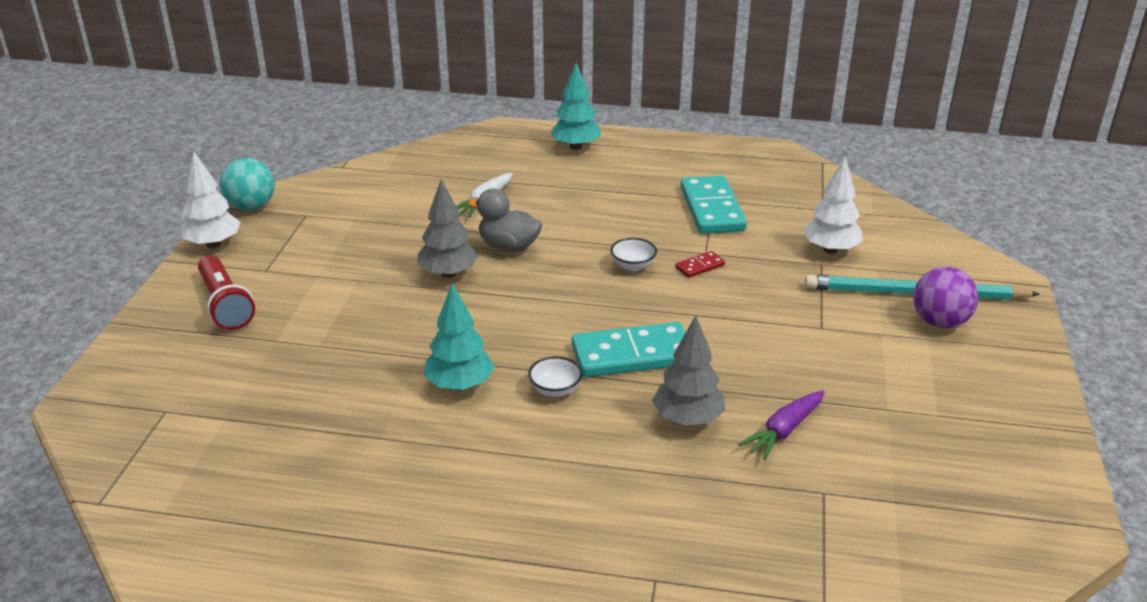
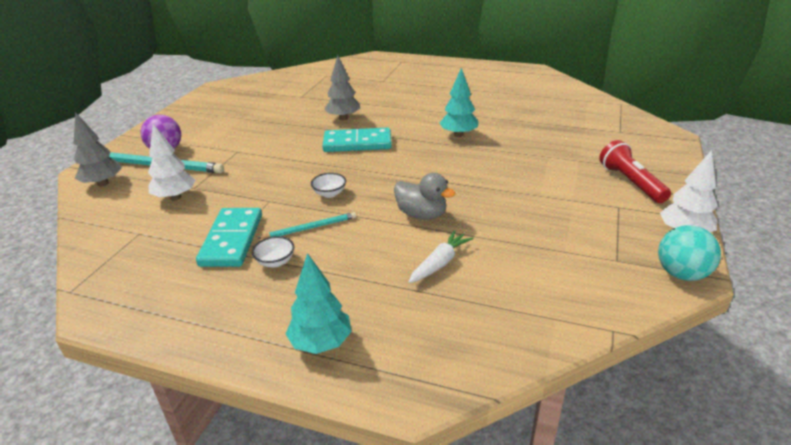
camera: 170 degrees left, 0 degrees up
(448, 274) = (470, 195): grey tree -> grey tree (103, 183)
(555, 390) = (406, 131): white bowl -> white bowl (275, 262)
(633, 225) = (310, 228): none -> turquoise pencil
(700, 266) = (281, 190): red domino -> none
(784, 431) = (300, 113): purple carrot -> none

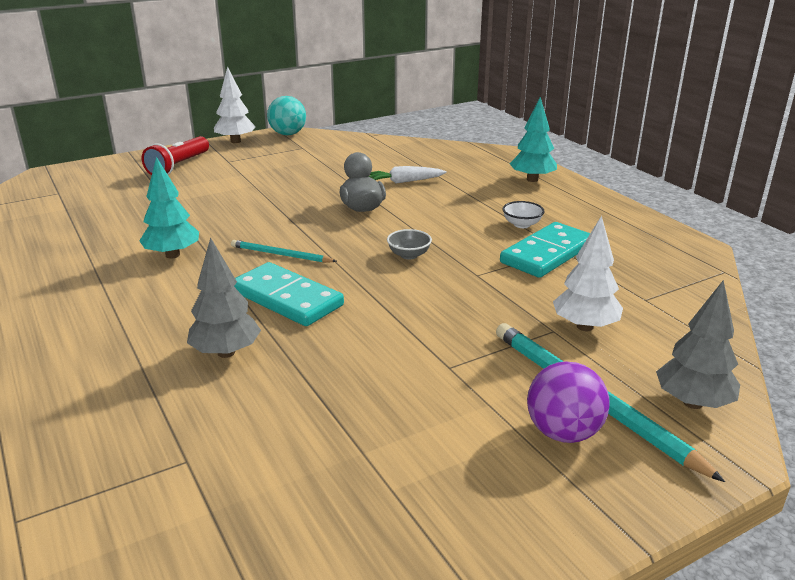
camera: 140 degrees left, 5 degrees down
(310, 228) = (465, 235): turquoise pencil -> turquoise pencil (280, 255)
(329, 194) = (409, 255): white bowl -> grey bowl

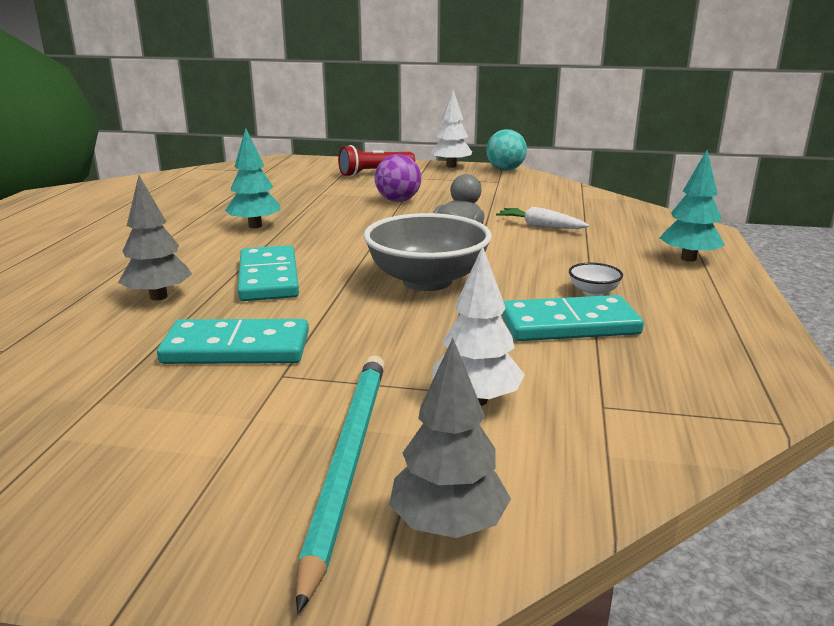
camera: 40 degrees right, 5 degrees down
(280, 255) = (326, 248): turquoise pencil -> none
(380, 364) = (236, 348): none -> turquoise domino
(409, 255) = (427, 281): grey bowl -> grey bowl, size x2.44
(563, 432) = (262, 475): purple ball -> purple ball (398, 200)

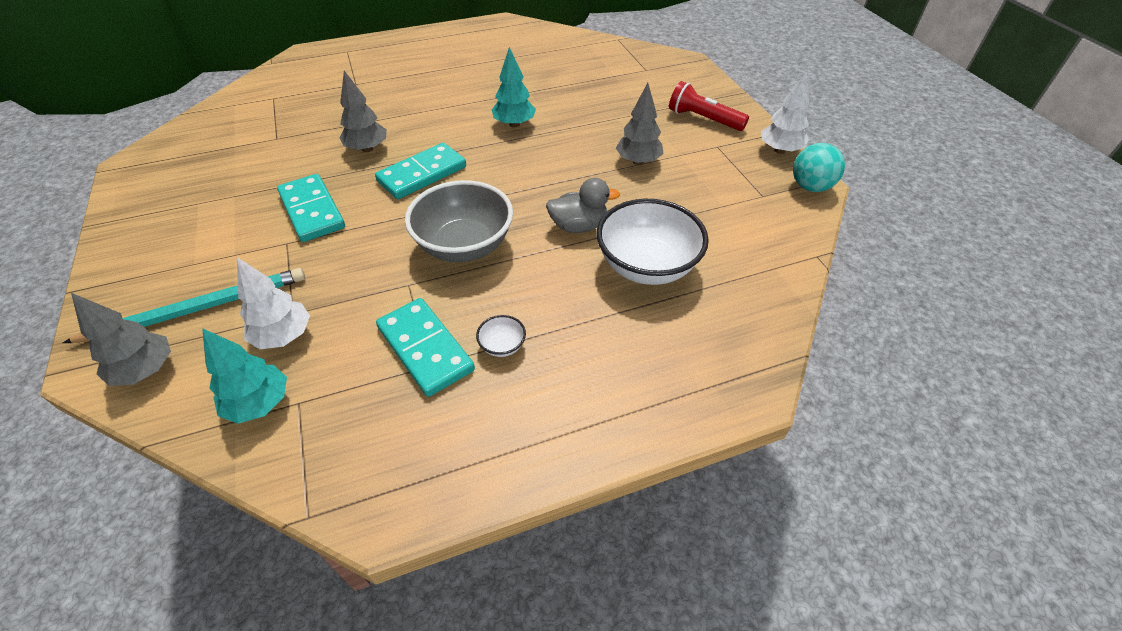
camera: 60 degrees right, 25 degrees up
(398, 200) = (638, 161): purple ball -> grey tree
(540, 226) = (647, 266): white carrot -> white bowl
(688, 258) = (640, 395): turquoise tree -> turquoise tree (259, 404)

